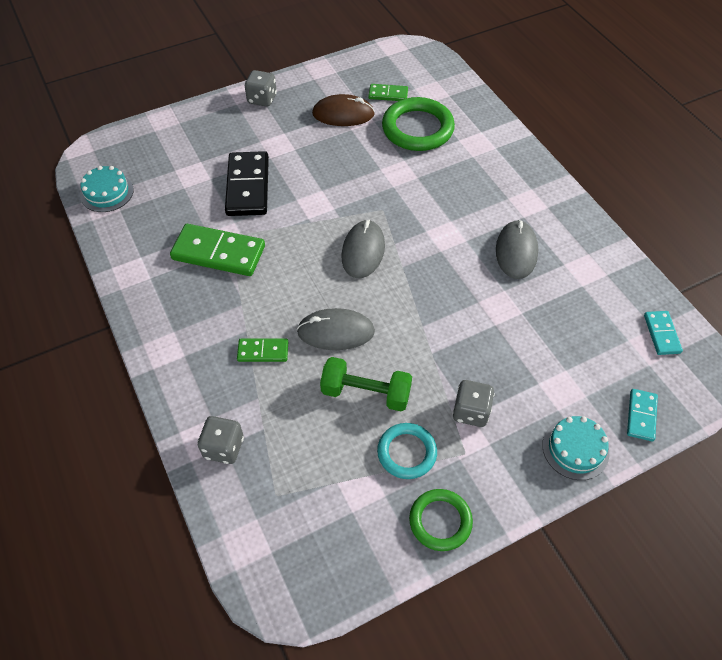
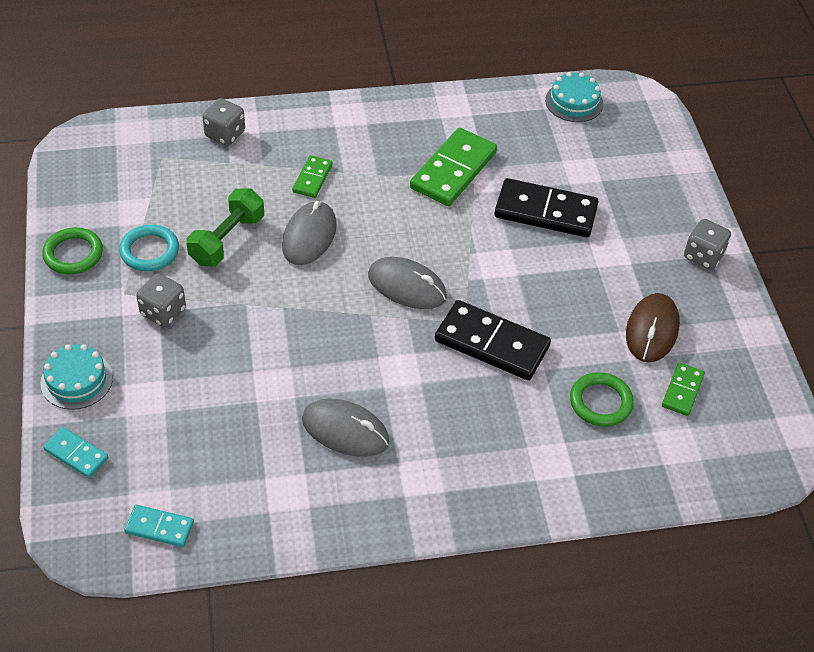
camera: 105 degrees right, 5 degrees down
(395, 190) = (492, 343): none -> black domino
(417, 128) = (600, 402): green ring -> green ring, size x0.61

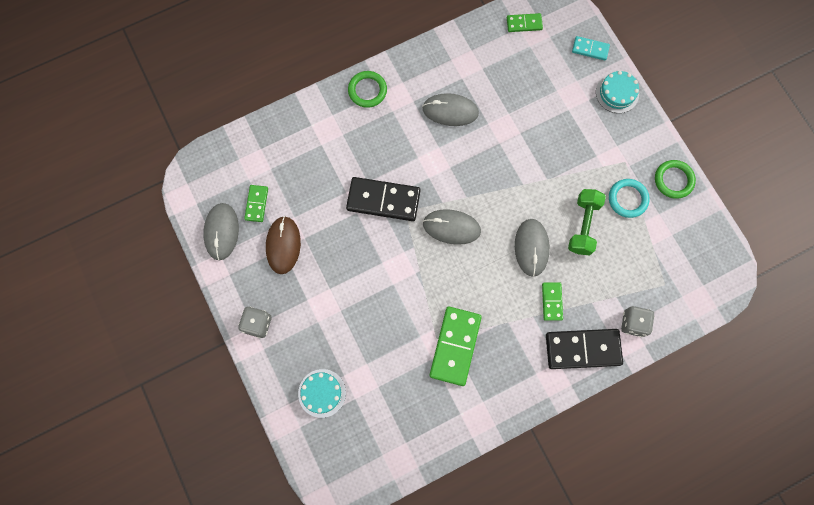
camera: 165 degrees right, 25 degrees up
(159, 527) = (524, 23): turquoise domino -> green domino
(163, 312) = (594, 155): grey dice -> none
(545, 212) = (377, 328): black domino -> black domino (582, 349)
(574, 102) = (384, 459): turquoise cake -> turquoise cake (322, 393)
(600, 402) = (306, 179): green ring -> green ring (367, 90)
(740, 370) = (221, 232): none -> grey mouse

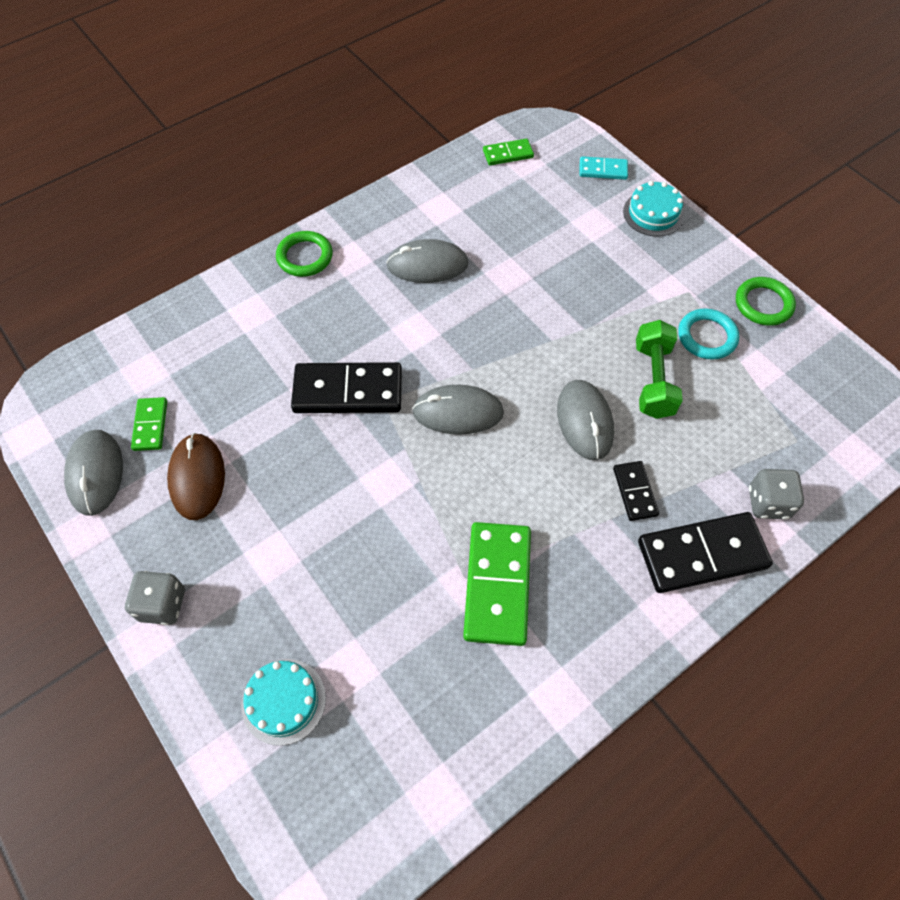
camera: 10 degrees left, 15 degrees down
(551, 301) = (634, 492): green domino -> black domino

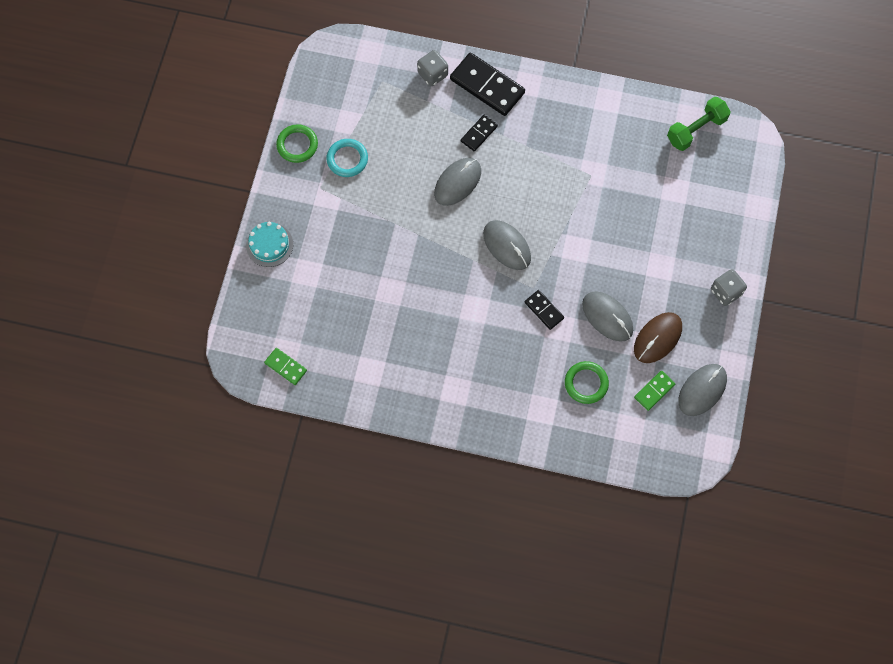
camera: 130 degrees left, 10 degrees up
(283, 701) = (712, 204): turquoise cake -> none
(305, 257) = (477, 416): green ring -> green ring (586, 383)
(348, 391) = (544, 310): black domino -> black domino, size x0.53
(427, 265) = (422, 341): grey mouse -> grey mouse (607, 317)
(497, 584) = (581, 159): green domino -> none
(603, 170) = (253, 299): turquoise domino -> none
(653, 380) = (401, 167): green dumbbell -> green dumbbell (696, 130)

